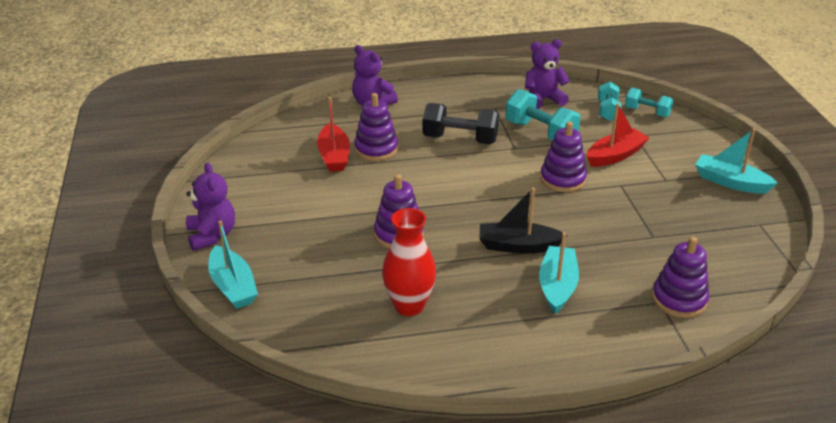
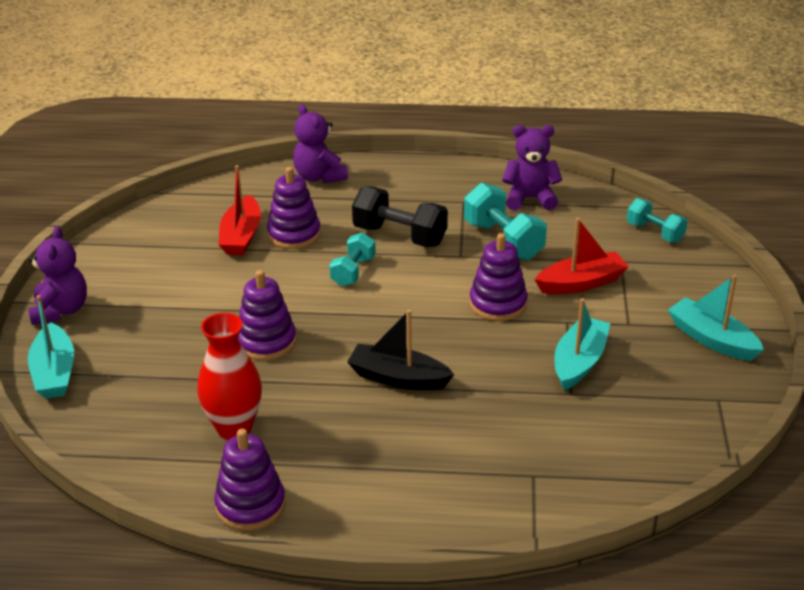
camera: 15 degrees right, 0 degrees up
(557, 286) = (418, 435): turquoise boat -> turquoise boat (579, 362)
(608, 111) = (604, 224): turquoise dumbbell -> turquoise dumbbell (353, 271)
(679, 299) = (558, 476): purple stacking toy -> purple stacking toy (250, 505)

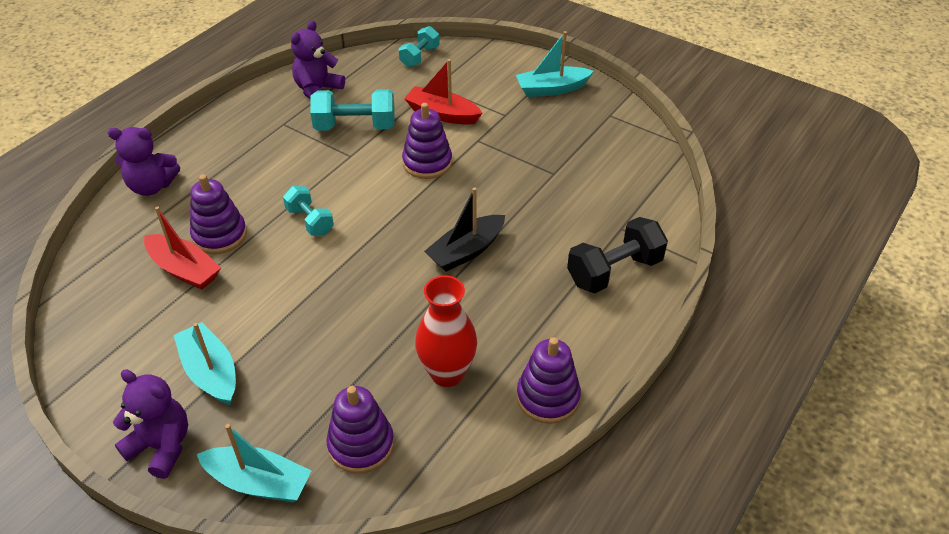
camera: 60 degrees left, 10 degrees up
(266, 342) = (352, 310): purple stacking toy -> purple stacking toy (361, 445)
(399, 236) = (290, 176): black dumbbell -> black dumbbell (614, 271)
(579, 362) = (525, 154): turquoise boat -> turquoise boat (210, 372)
(581, 283) = (442, 114): red boat -> red boat turned 75 degrees counterclockwise
(655, 232) = (419, 57): turquoise dumbbell -> turquoise dumbbell turned 45 degrees counterclockwise

